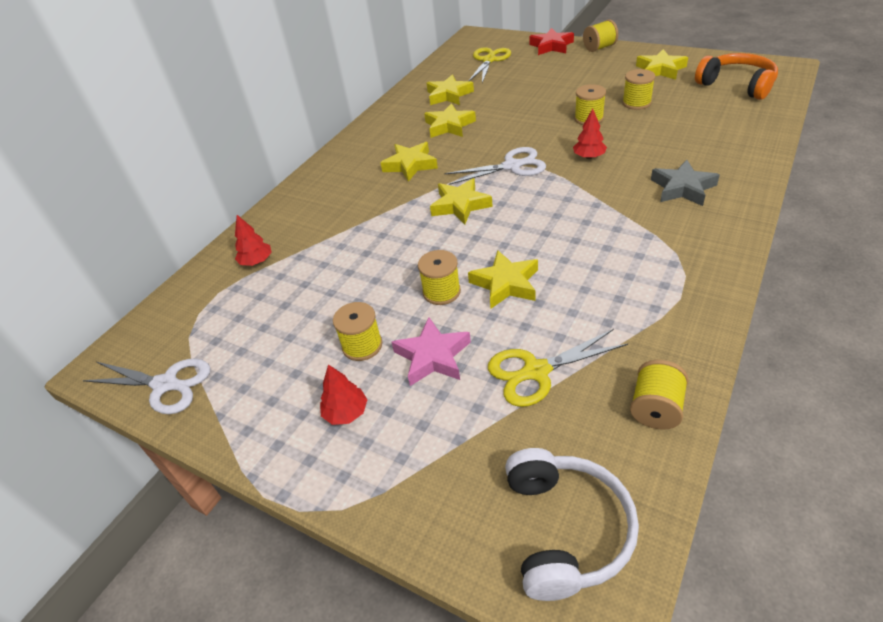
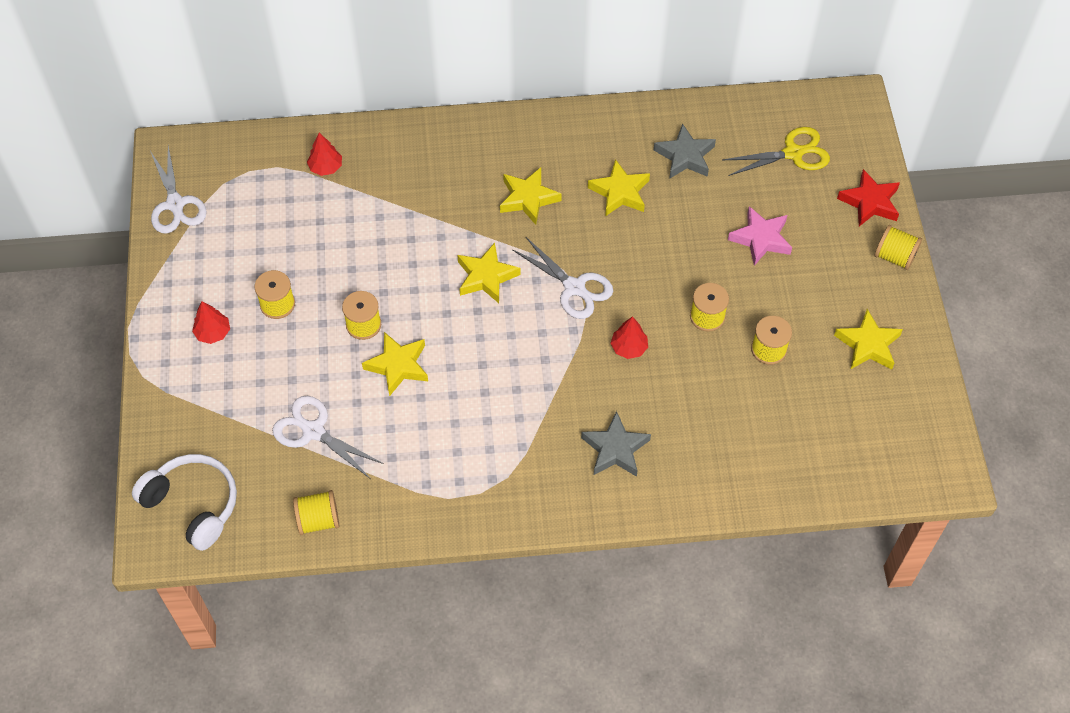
camera: 50 degrees right, 15 degrees up
(433, 356) = (292, 357): pink star -> pink star (761, 239)
(449, 95) = (685, 156): yellow star -> grey star
(536, 371) = (313, 431): yellow scissors -> white scissors
(565, 529) = (193, 504): white headphones -> white headphones turned 105 degrees counterclockwise
(736, 85) = (869, 436): orange headphones -> none

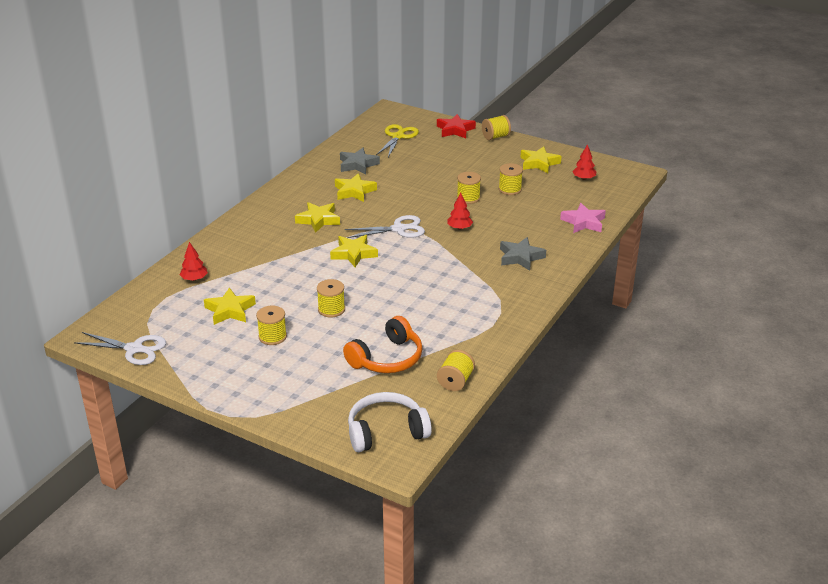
camera: 55 degrees left, 25 degrees down
(213, 333) = (260, 372): red tree -> red tree (584, 178)
(313, 431) = (387, 358): white scissors -> orange headphones
(398, 366) = (377, 308): yellow star -> yellow star (230, 310)
(761, 239) = (439, 165): pink star -> pink star (583, 222)

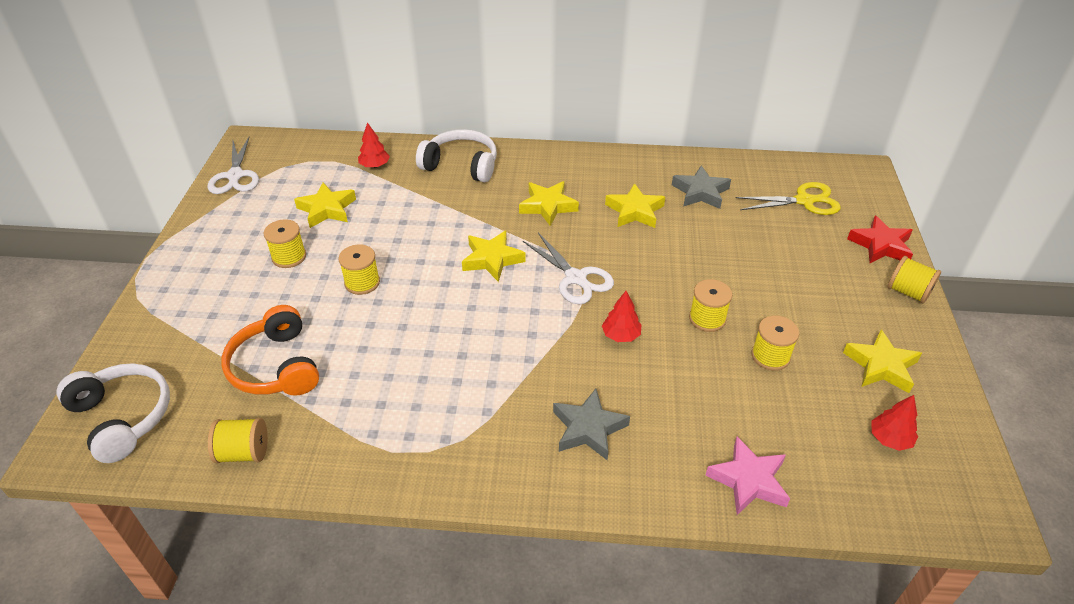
camera: 65 degrees right, 10 degrees up
(235, 242) = (461, 165): none -> white headphones
(387, 358) = (276, 366): orange headphones -> orange headphones turned 45 degrees clockwise

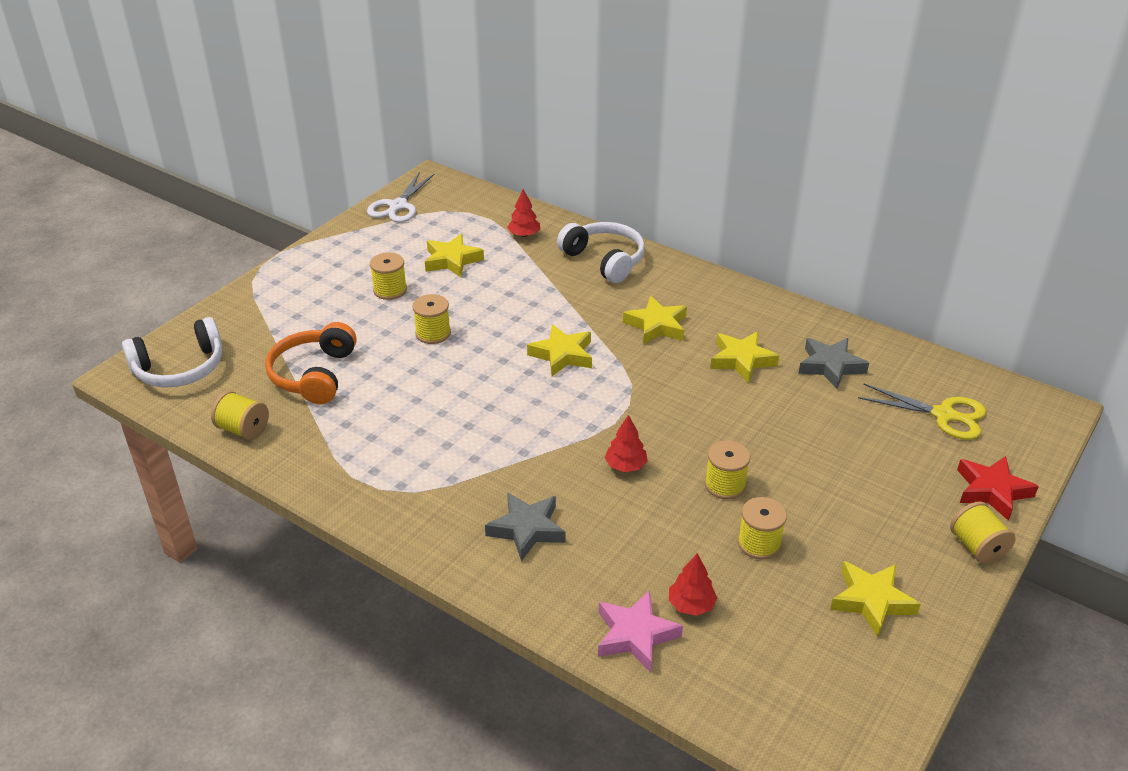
camera: 30 degrees right, 5 degrees down
(123, 417) = (180, 368): white headphones -> white headphones turned 75 degrees clockwise
(575, 278) = (627, 400): white scissors -> none
(890, 439) = (813, 666): red tree -> red tree (691, 605)

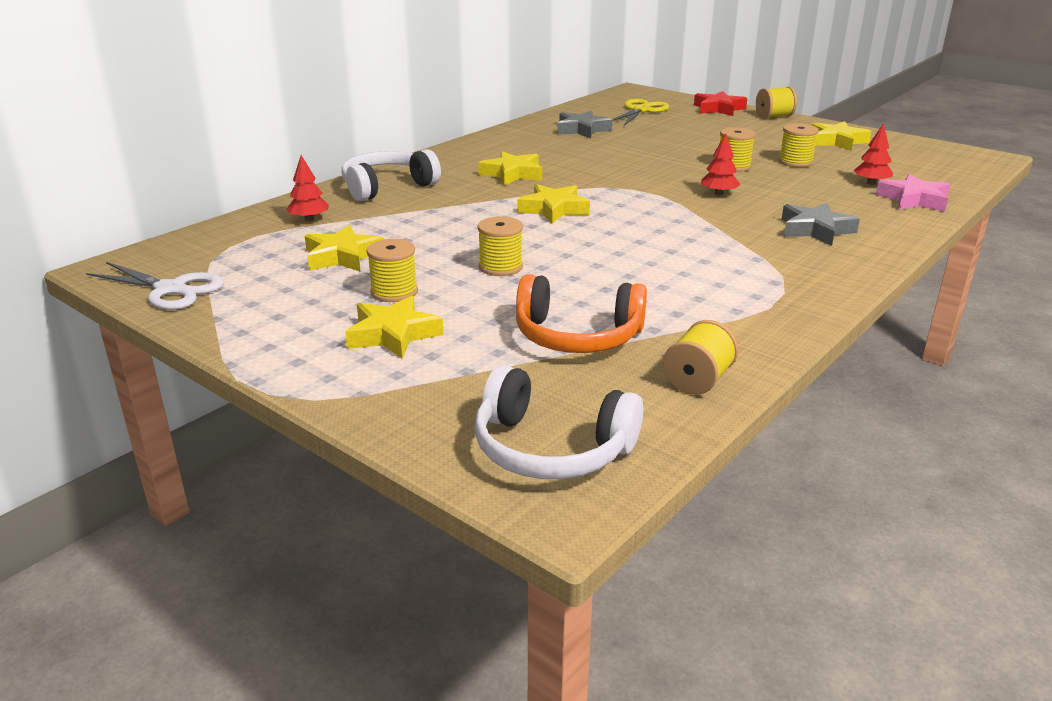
camera: 85 degrees left, 10 degrees down
(180, 368) = (551, 448): white headphones -> white headphones turned 135 degrees clockwise
(741, 360) = (571, 152): yellow star -> yellow star (393, 334)

